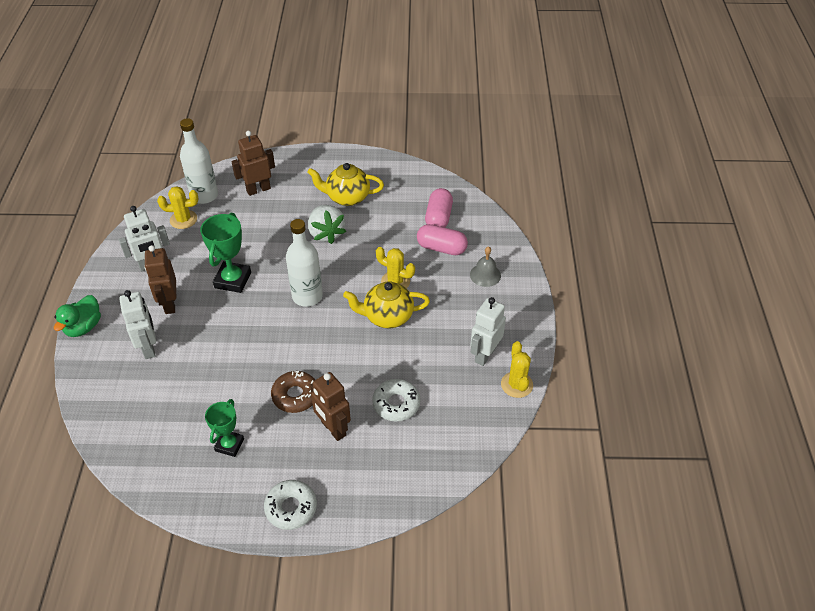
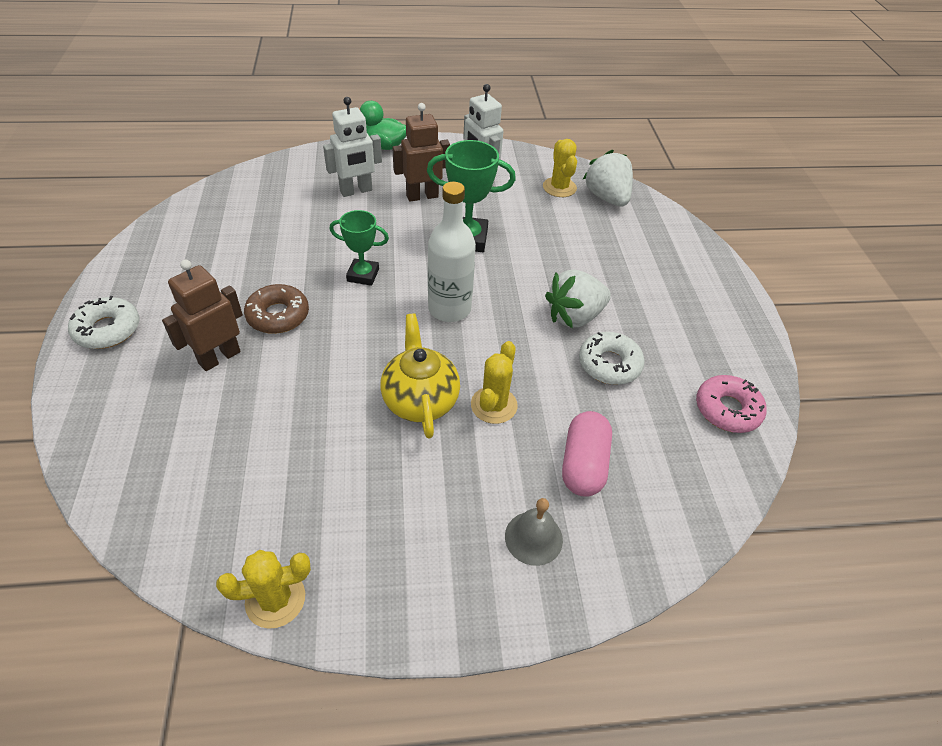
camera: 80 degrees right, 0 degrees up
(204, 195) = (607, 198): white bottle -> white strawberry
(229, 445) = (211, 268): green trophy -> green trophy (363, 275)
(258, 189) = (637, 241): brown robot -> none
(347, 197) = (658, 332): yellow teapot -> none
(396, 404) = (252, 423): white donut -> white donut (609, 364)
(410, 183) = (727, 409): none -> pink donut
(438, 217) = (656, 456): pink capsule -> none
(484, 354) = (345, 543): white robot -> none

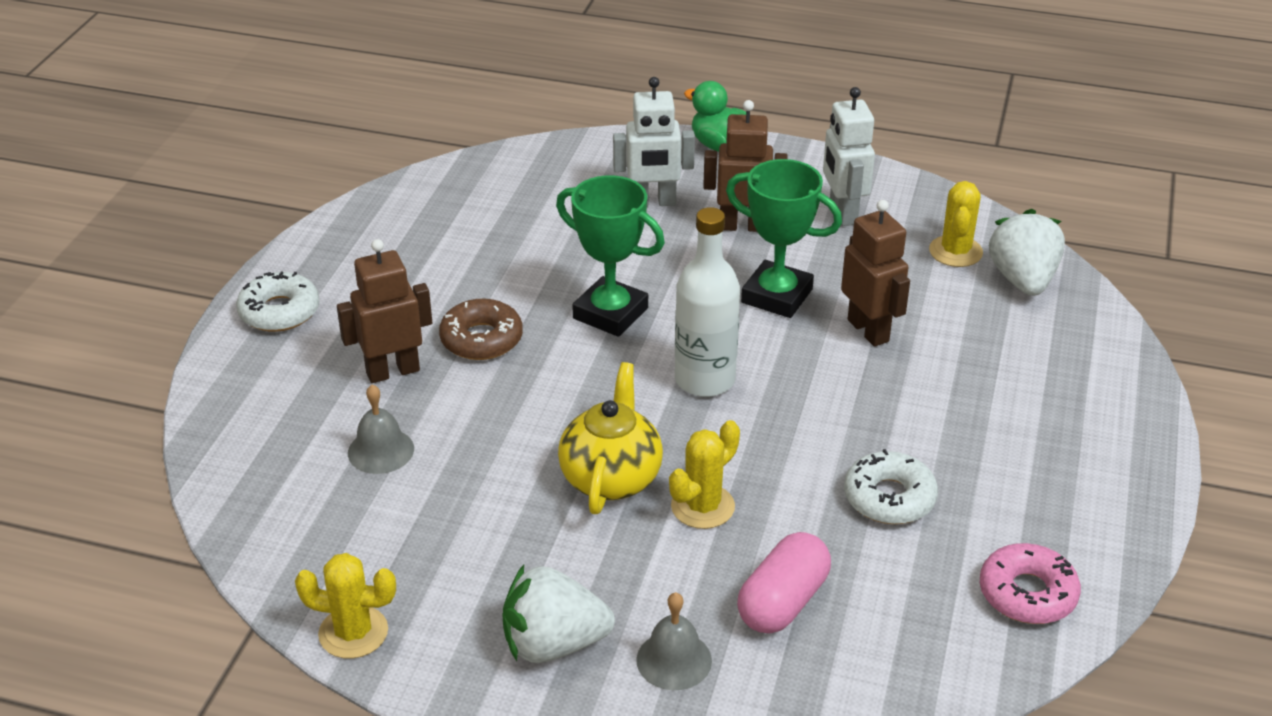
camera: 25 degrees right, 10 degrees down
(235, 426) = (381, 450): none -> grey bell
(363, 275) = (610, 313): green trophy -> green trophy, size x1.52
(535, 250) = (868, 330): none -> brown robot
(574, 316) = (875, 428): white strawberry -> white strawberry (553, 644)

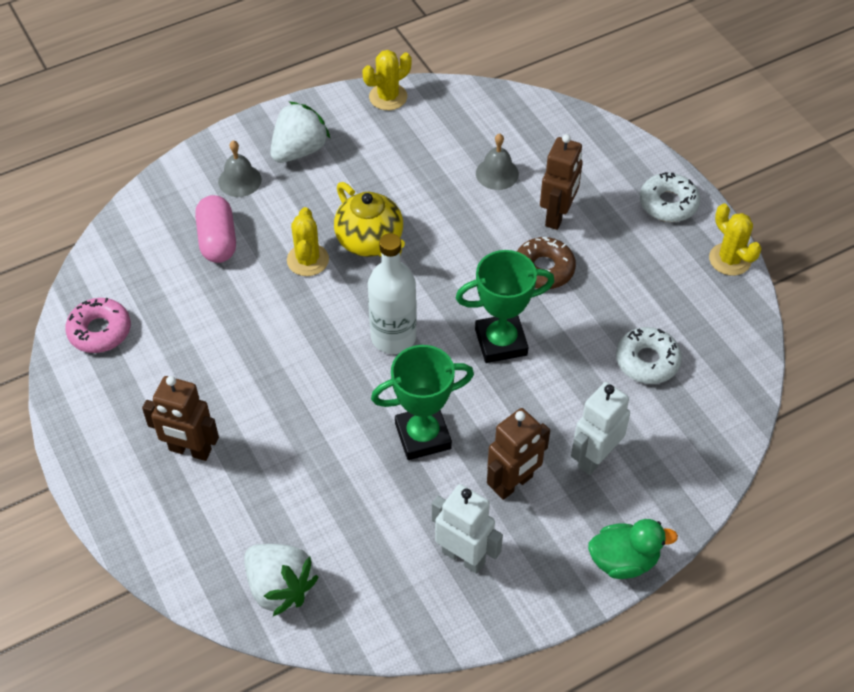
camera: 135 degrees right, 15 degrees up
(868, 330) = (338, 452): brown robot -> brown robot (190, 450)
(889, 498) = (217, 336): white donut -> white donut (647, 361)
(955, 251) = (349, 580): yellow cactus -> yellow cactus (730, 259)

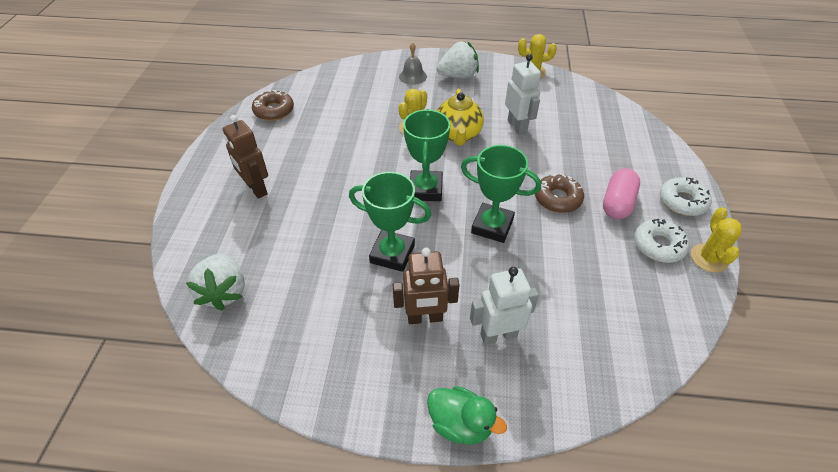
camera: 35 degrees right, 5 degrees down
(100, 331) = (274, 111): pink donut -> brown donut
(217, 240) = (374, 97): pink capsule -> pink capsule (617, 203)
(393, 337) = (425, 189): white bottle -> green trophy
(463, 557) = (349, 345): white robot -> white robot (517, 126)
(497, 173) = (569, 134): grey bell -> none
(557, 216) = (592, 173): brown robot -> none
(647, 361) = (590, 292): white donut -> white donut (658, 246)

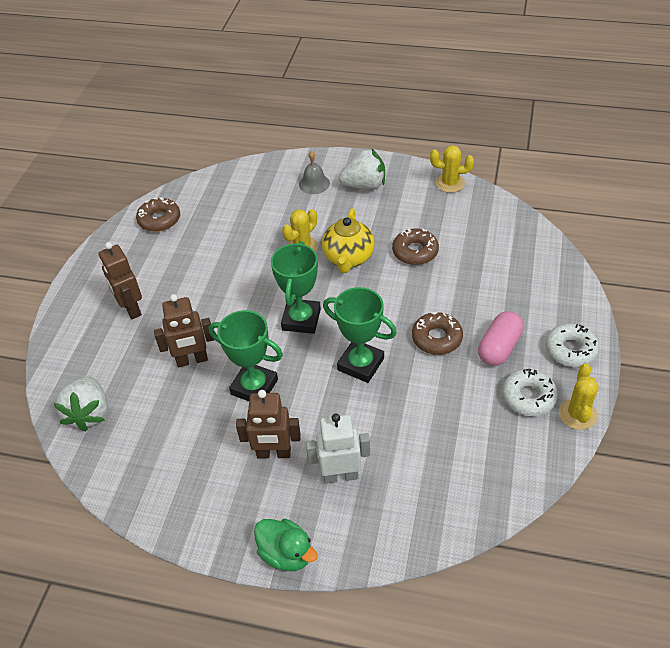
camera: 10 degrees right, 0 degrees up
(325, 233) = (192, 360): none -> brown robot
(517, 126) = (415, 252): white robot -> brown donut

